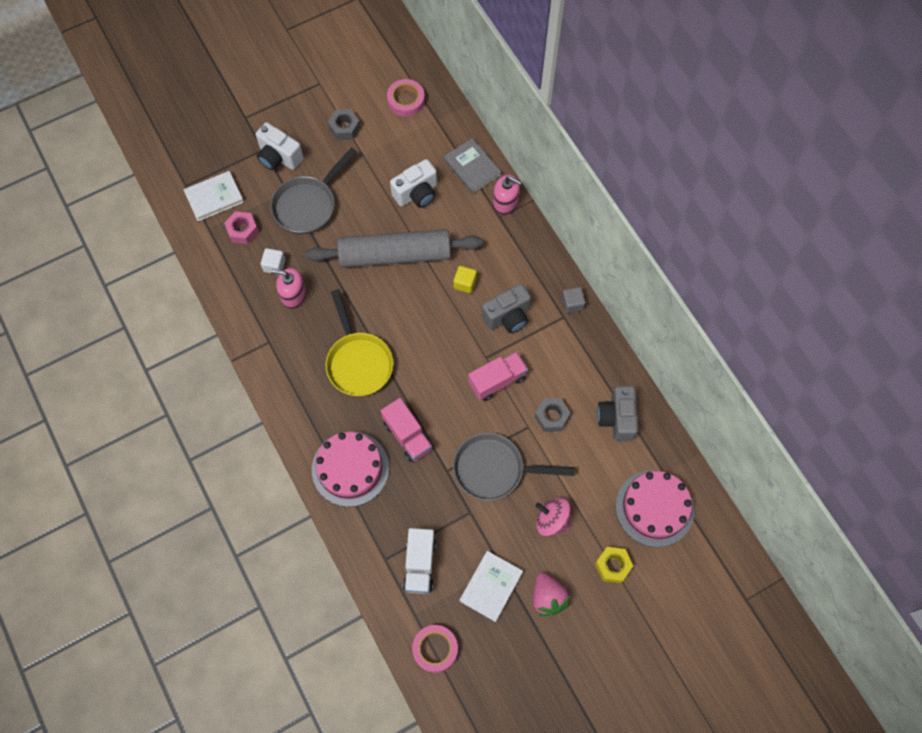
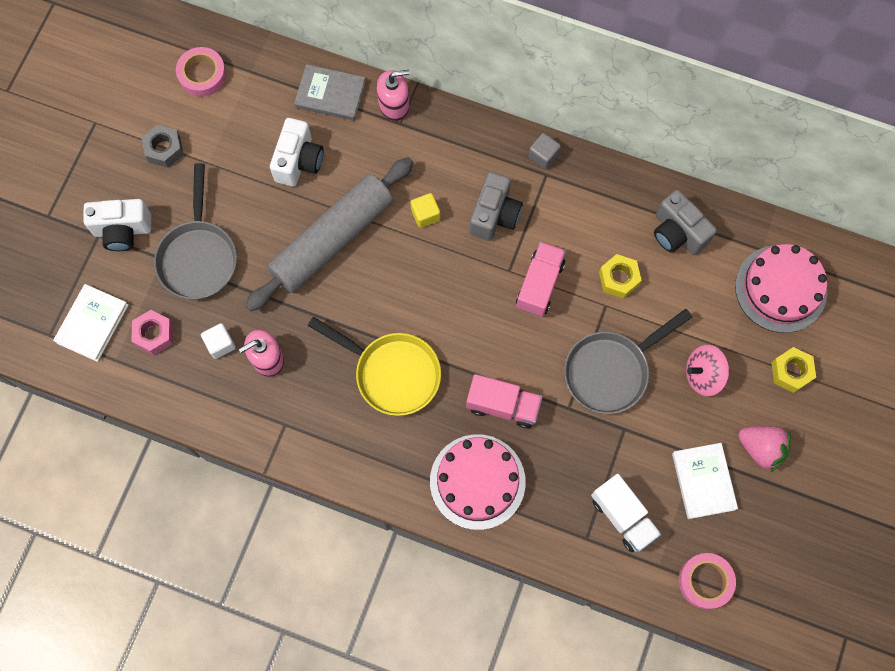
camera: 40 degrees left, 5 degrees up
(551, 417) = (618, 278): grey nut -> yellow nut

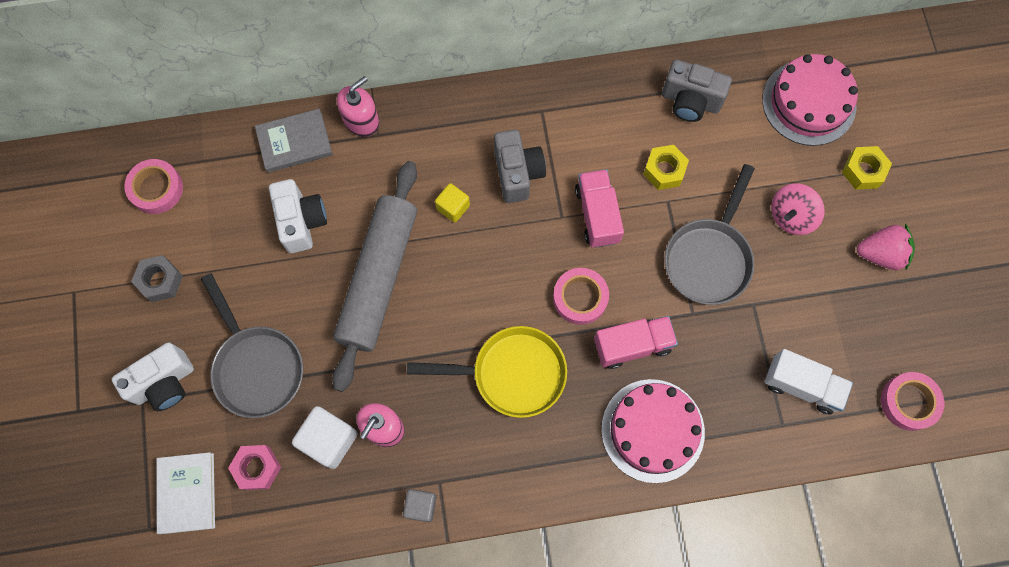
camera: 30 degrees left, 0 degrees up
(220, 344) = (329, 440): white cube -> white cube, size x1.62
(484, 344) = (580, 298): none -> pink tape
(543, 156) = (528, 95): grey cube -> grey cube (421, 506)
(703, 481) = (850, 312): white book -> none

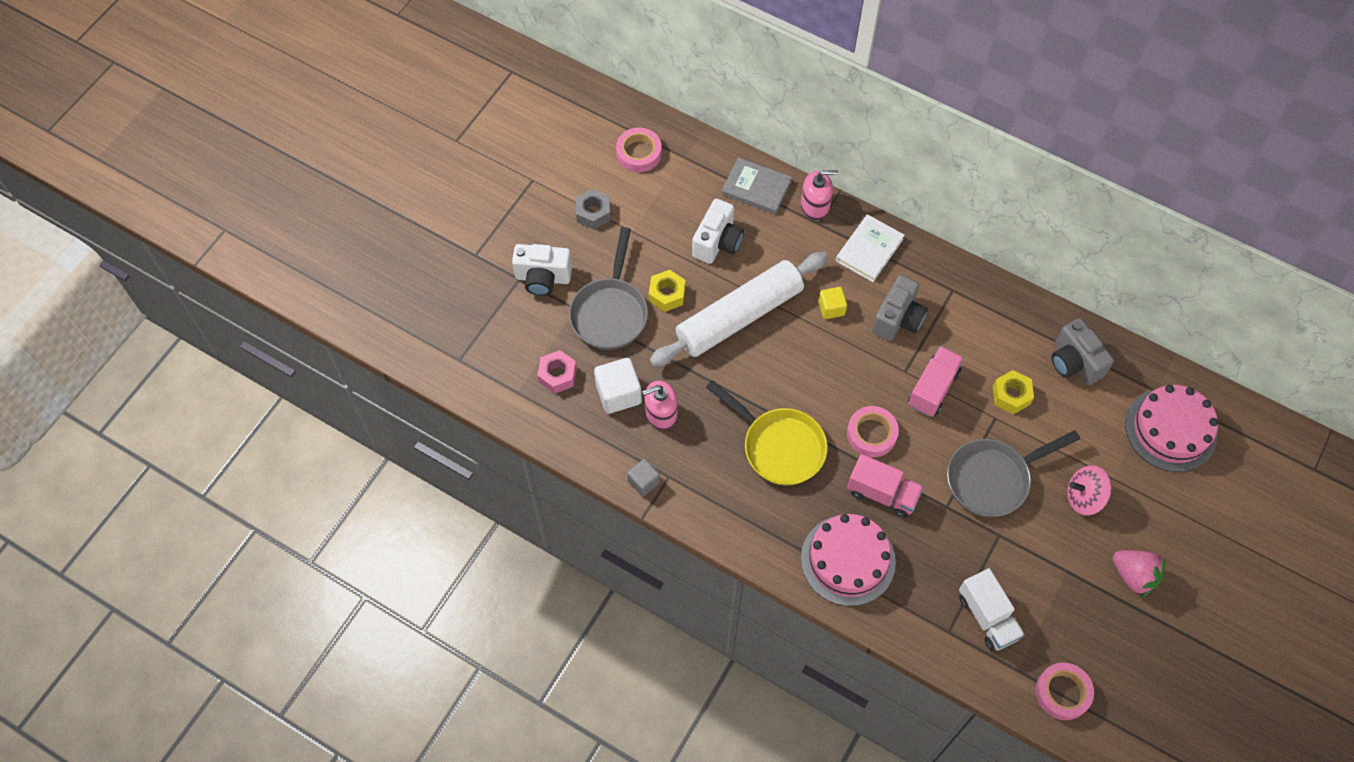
camera: 40 degrees right, 10 degrees down
(187, 493) = (501, 356): white book -> white book (869, 250)
(378, 278) = (739, 316): grey rolling pin -> white rolling pin
(863, 171) = (1172, 508): yellow nut -> yellow nut (667, 294)

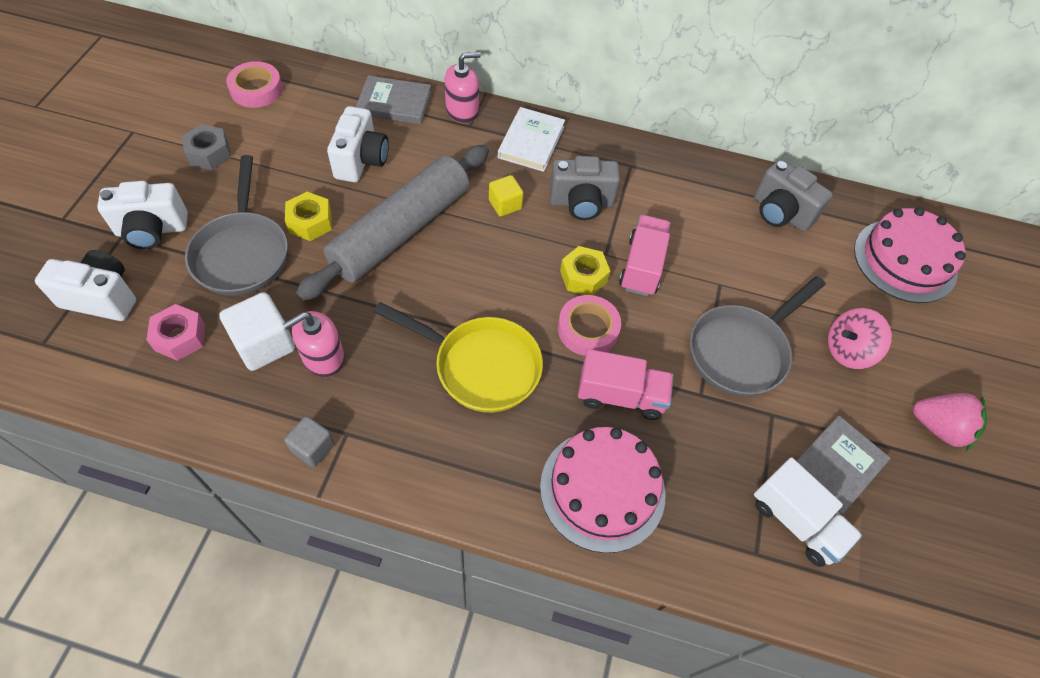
camera: 20 degrees left, 5 degrees down
(503, 330) = (102, 298): none -> white camera
(739, 316) = (401, 231): white rolling pin -> grey rolling pin
(898, 319) = (581, 203): grey camera -> grey camera turned 75 degrees clockwise
(1011, 395) = (728, 257): yellow nut -> yellow nut (583, 276)
(1034, 586) = (835, 467): none -> grey book
(1062, 693) = (924, 600): pink tape -> none

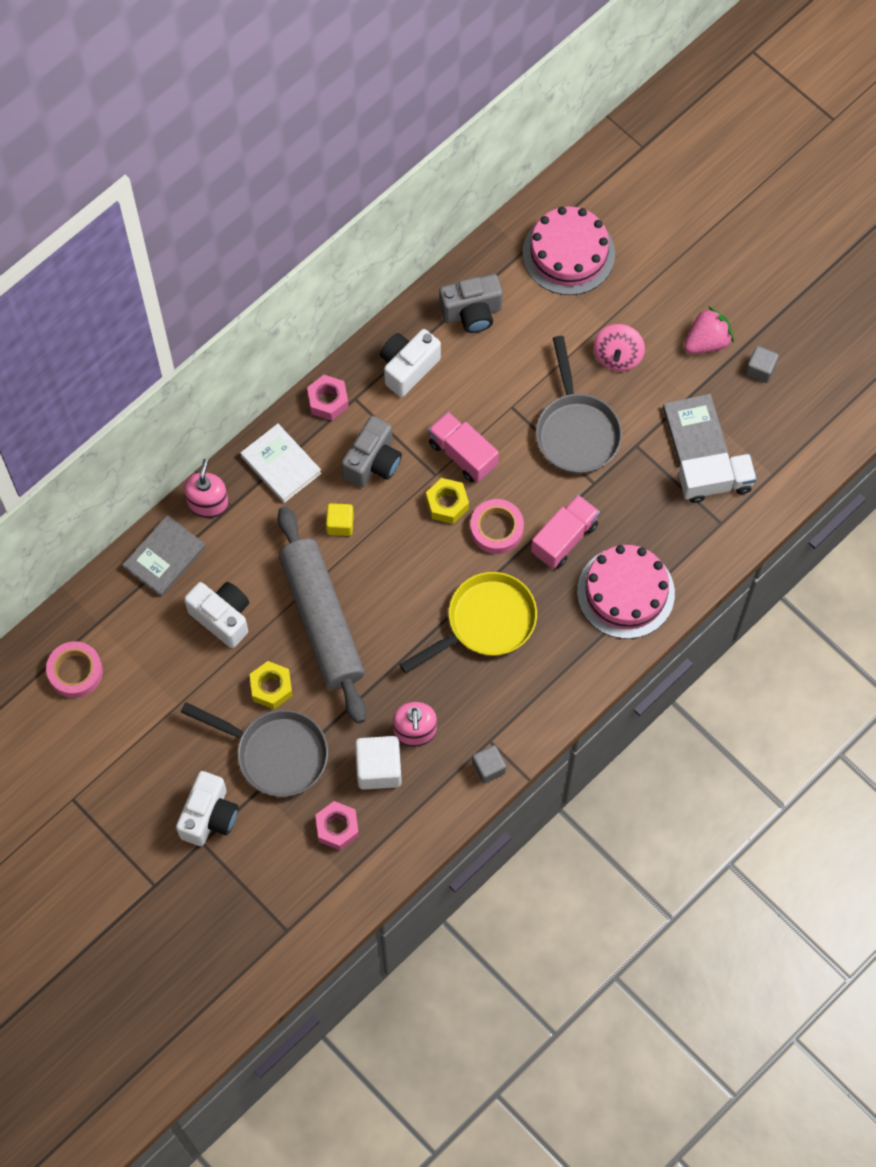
camera: 55 degrees left, 10 degrees up
(102, 298) = (264, 875): white camera -> white camera (408, 368)
(209, 153) = (140, 741): grey nut -> none
(613, 149) = (328, 401): none -> pink nut
(961, 501) = (760, 370): none -> grey cube

